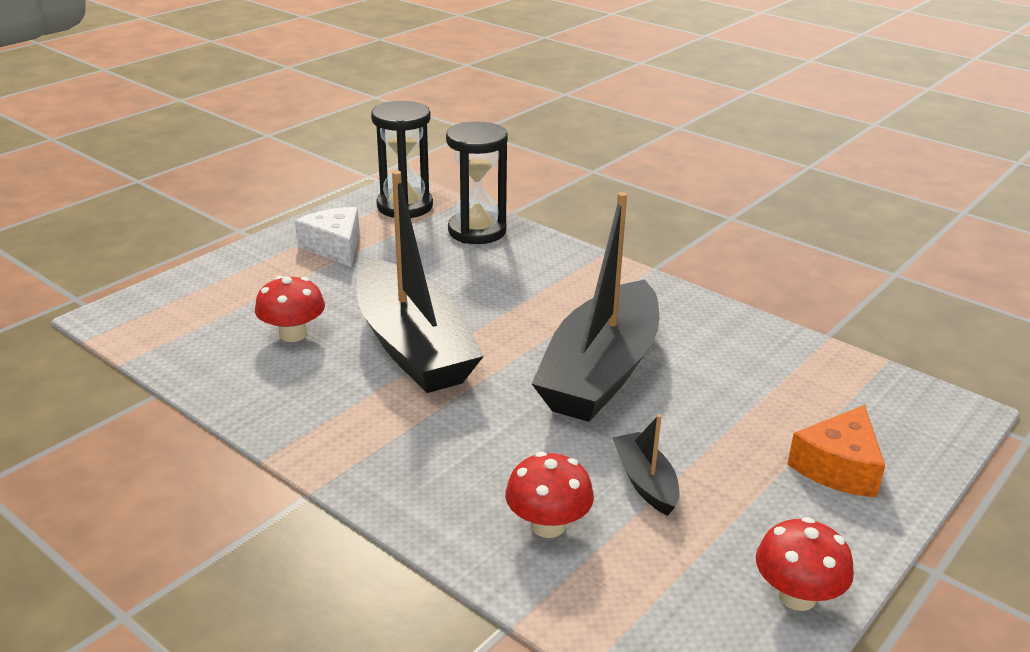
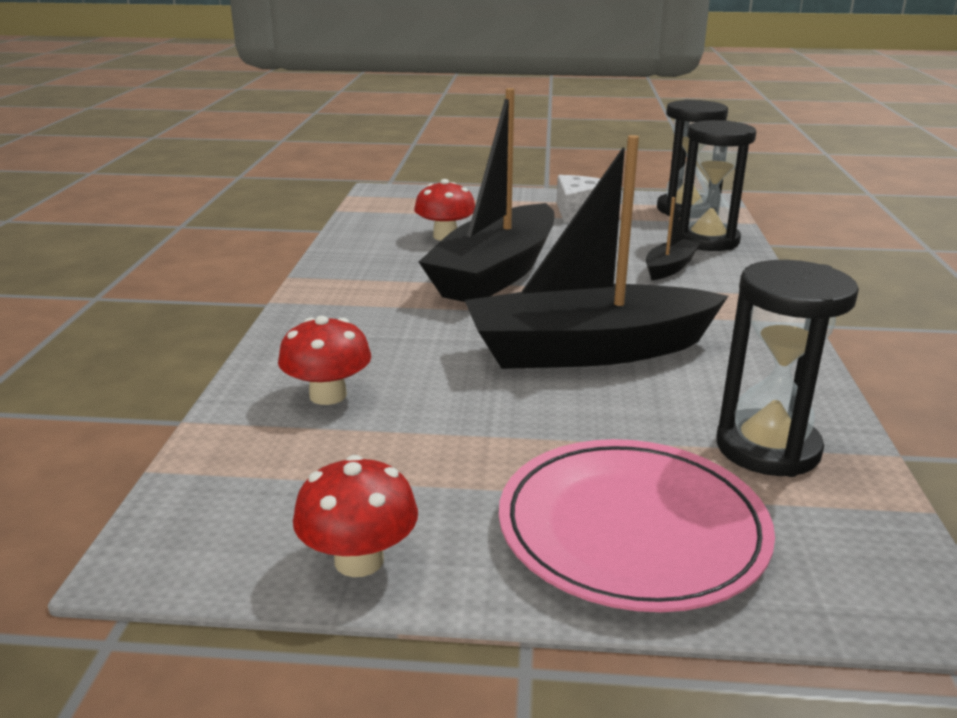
camera: 55 degrees right, 5 degrees down
(645, 482) = (446, 421): black boat -> black boat (670, 267)
(790, 373) = (767, 448): none -> black hourglass
(838, 467) = (632, 529): orange cheese -> pink plate

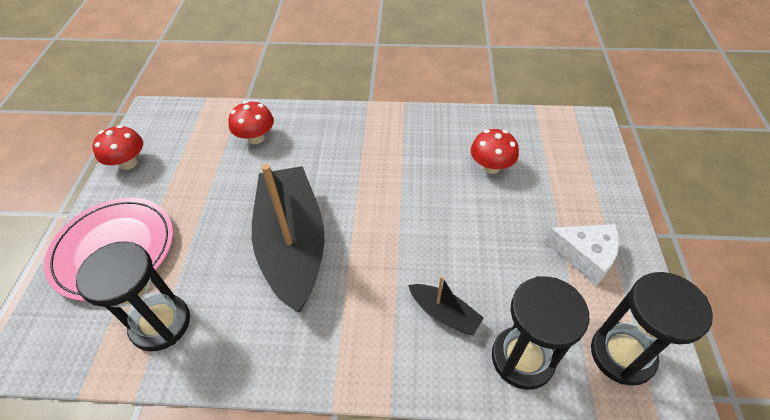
camera: 90 degrees right, 25 degrees up
(495, 273) = (419, 197): black boat -> none

